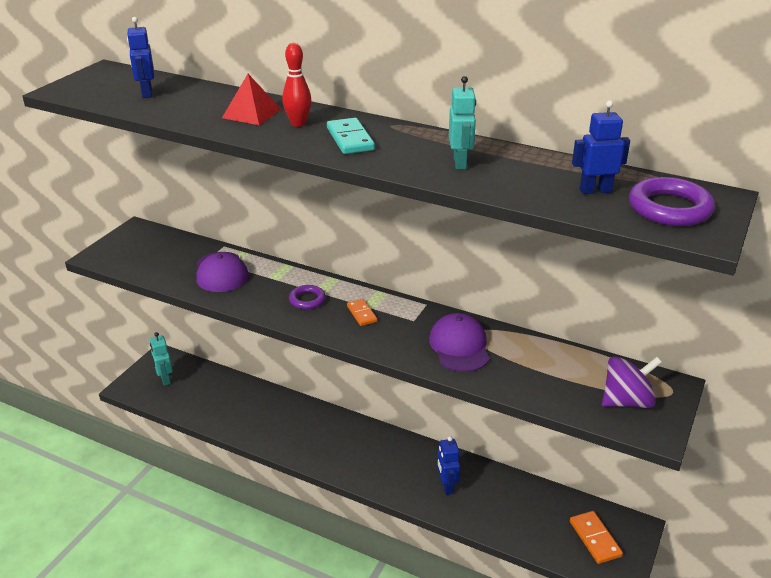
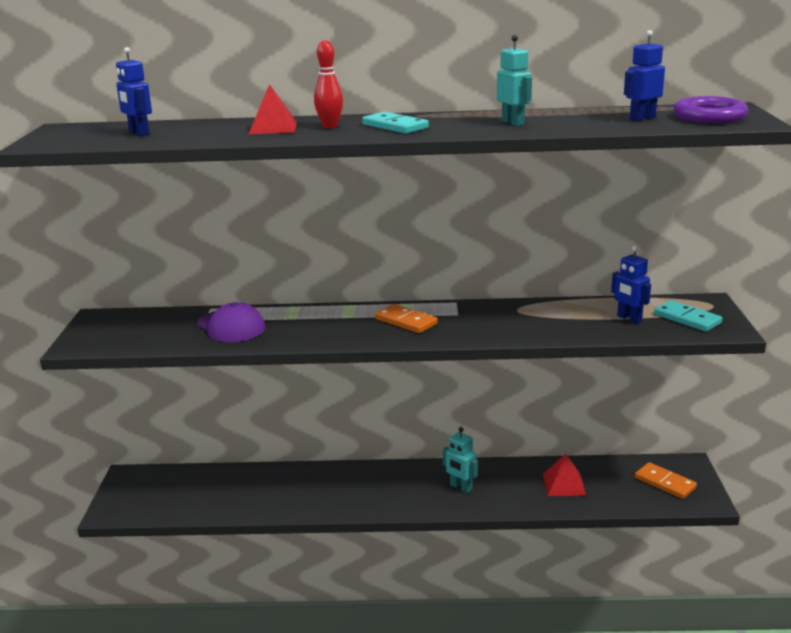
camera: 25 degrees left, 10 degrees down
(165, 379) = (147, 493): turquoise robot -> turquoise robot (460, 487)
(307, 300) = (342, 324): purple ring -> none
(361, 314) = (406, 321): orange domino -> orange domino, size x1.52
(446, 486) = (510, 488): blue robot -> blue robot (629, 318)
(459, 346) = (517, 320): purple cap -> none
(497, 502) = (564, 484): none -> red pyramid
(626, 401) = (687, 319): purple spinning top -> turquoise domino

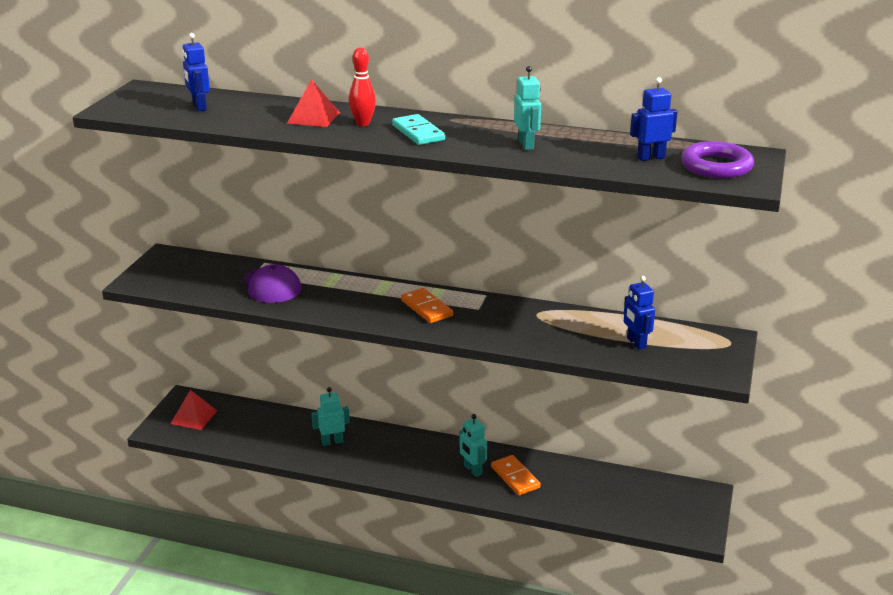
camera: 15 degrees right, 5 degrees up
(305, 488) = (332, 442): none -> turquoise robot
(564, 484) = (571, 487): red pyramid -> red pyramid (193, 417)
(665, 483) = (671, 507): orange domino -> orange domino (515, 477)
(687, 319) = (692, 354): turquoise domino -> none

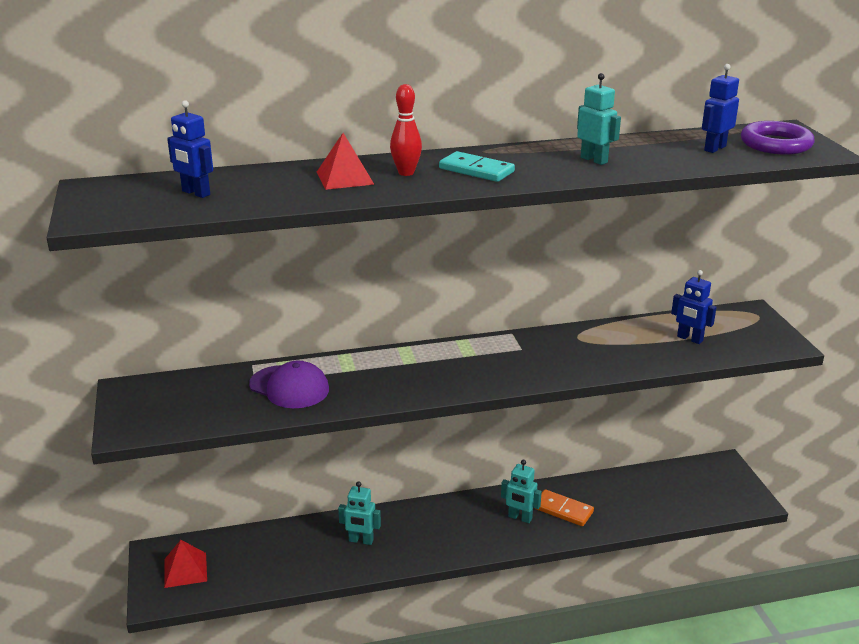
camera: 30 degrees left, 0 degrees up
(332, 442) = (361, 541): turquoise robot -> turquoise robot turned 120 degrees counterclockwise
(426, 308) = (473, 363): orange domino -> none

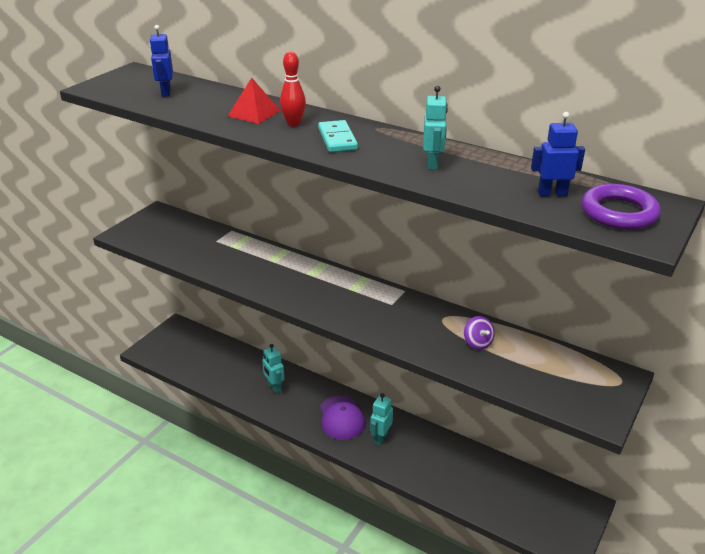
camera: 45 degrees right, 5 degrees up
(185, 570) = (176, 344): red pyramid -> none
(289, 387) = (226, 253): purple cap -> purple cap (341, 418)
(520, 518) = (380, 437): turquoise robot -> turquoise robot turned 45 degrees clockwise
(563, 510) = (415, 452): orange domino -> none
(633, 341) = (477, 343): none -> purple spinning top
(689, 339) = (525, 366): blue robot -> none

